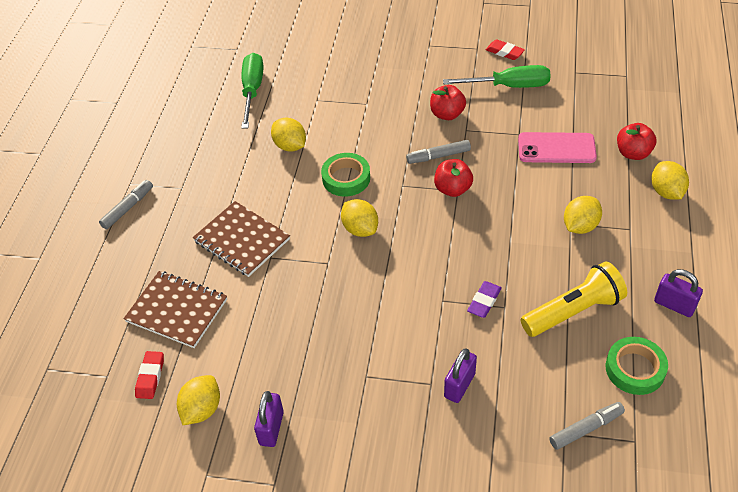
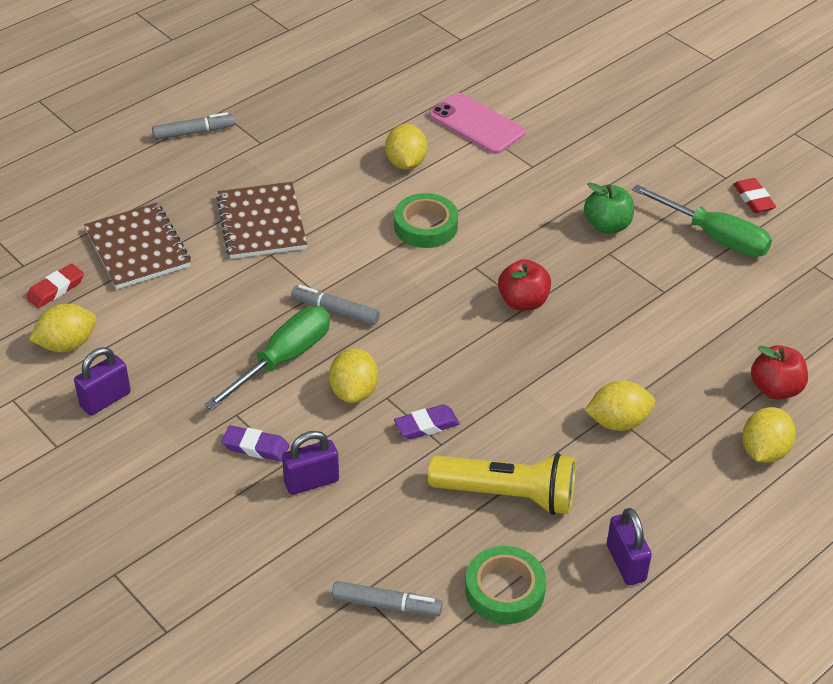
camera: 35 degrees right, 5 degrees down
(252, 90) = (429, 88): green screwdriver -> green screwdriver (283, 359)
(360, 229) = (384, 281): yellow lemon -> yellow lemon (354, 391)
(402, 388) = (256, 447): none -> purple eraser
(438, 156) = (547, 261): grey marker -> grey marker (335, 311)
(447, 114) = (607, 225): red apple -> green apple
(556, 148) = (689, 331): pink phone -> pink phone (476, 124)

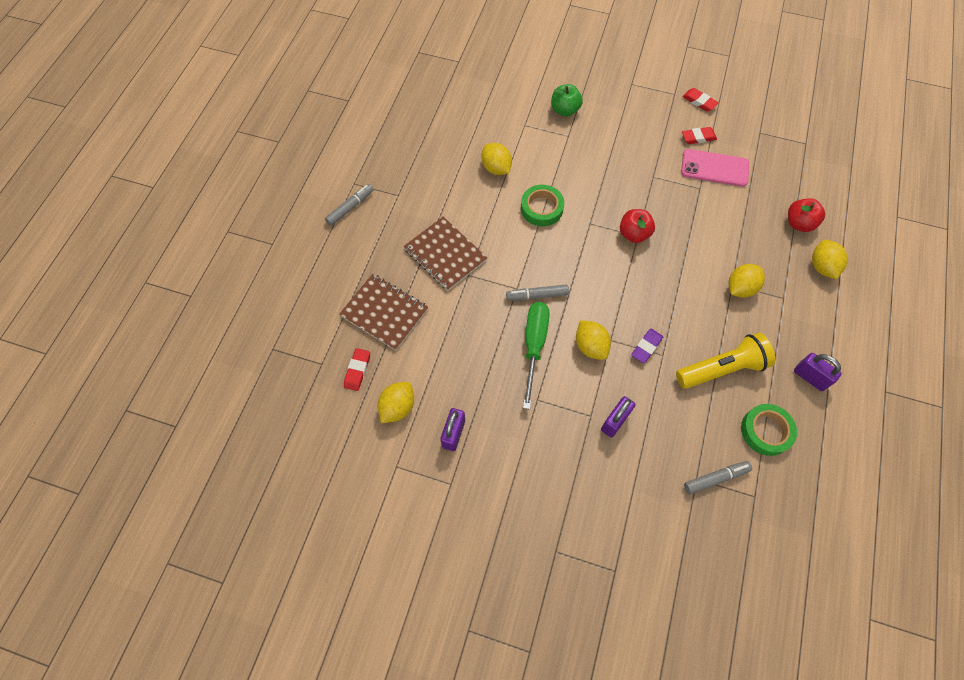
camera: 30 degrees left, 20 degrees up
(256, 447) = (566, 416): purple eraser -> none
(476, 124) = (515, 120): pink phone -> pink phone (714, 168)
(607, 225) = (638, 158): green apple -> green apple (564, 110)
(714, 237) = (698, 137): green screwdriver -> red eraser

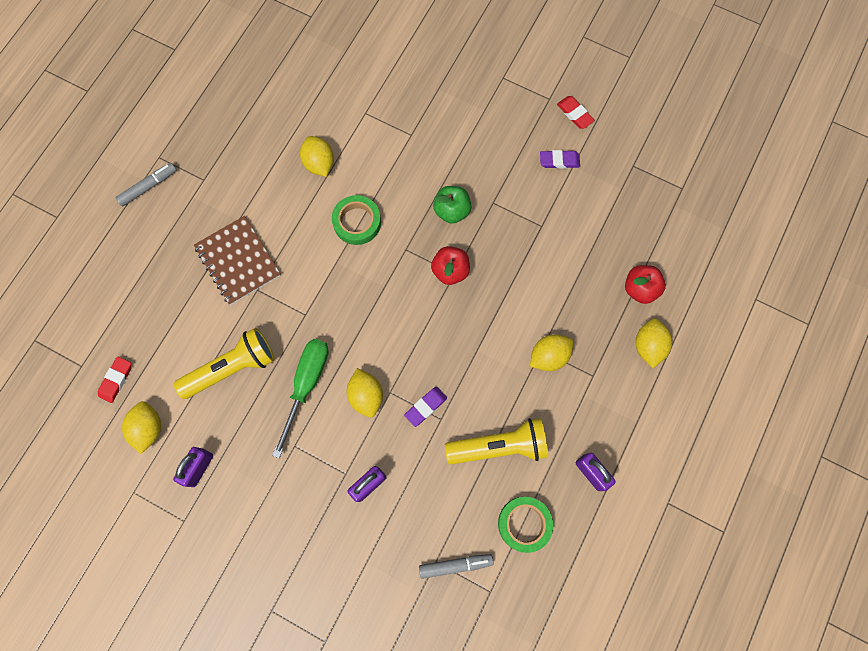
camera: 10 degrees right, 10 degrees up
(384, 313) = (158, 319): brown notebook -> none
(397, 407) = (148, 428): yellow lemon -> yellow lemon turned 45 degrees counterclockwise
(462, 342) = (231, 367): none -> yellow flashlight
(537, 295) = (325, 327): grey marker -> none
(564, 110) = (416, 100): green apple -> green apple (452, 211)
(698, 137) = (559, 161): red eraser -> purple eraser
(714, 168) = (566, 203): pink phone -> none

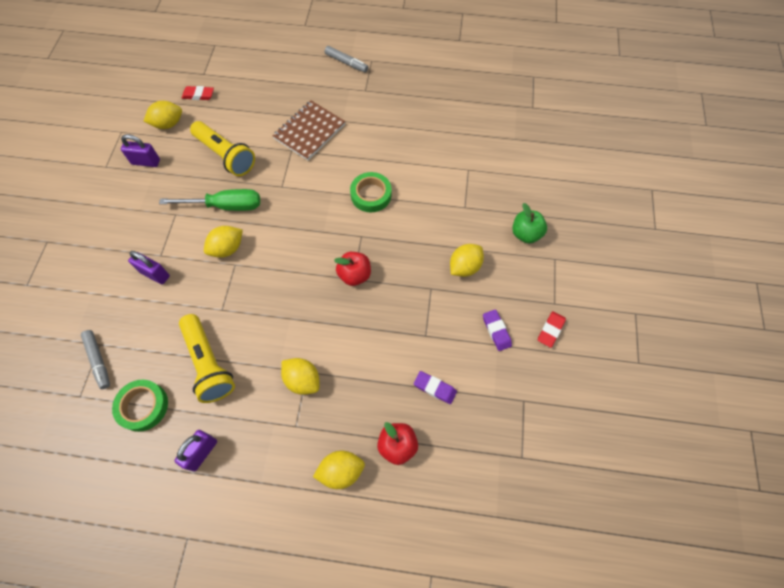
camera: 70 degrees right, 10 degrees down
(319, 163) = (410, 154): yellow lemon -> yellow lemon (464, 267)
(425, 407) = (229, 294): purple eraser -> purple eraser (435, 388)
(452, 211) = (409, 259): green apple -> green apple (526, 234)

